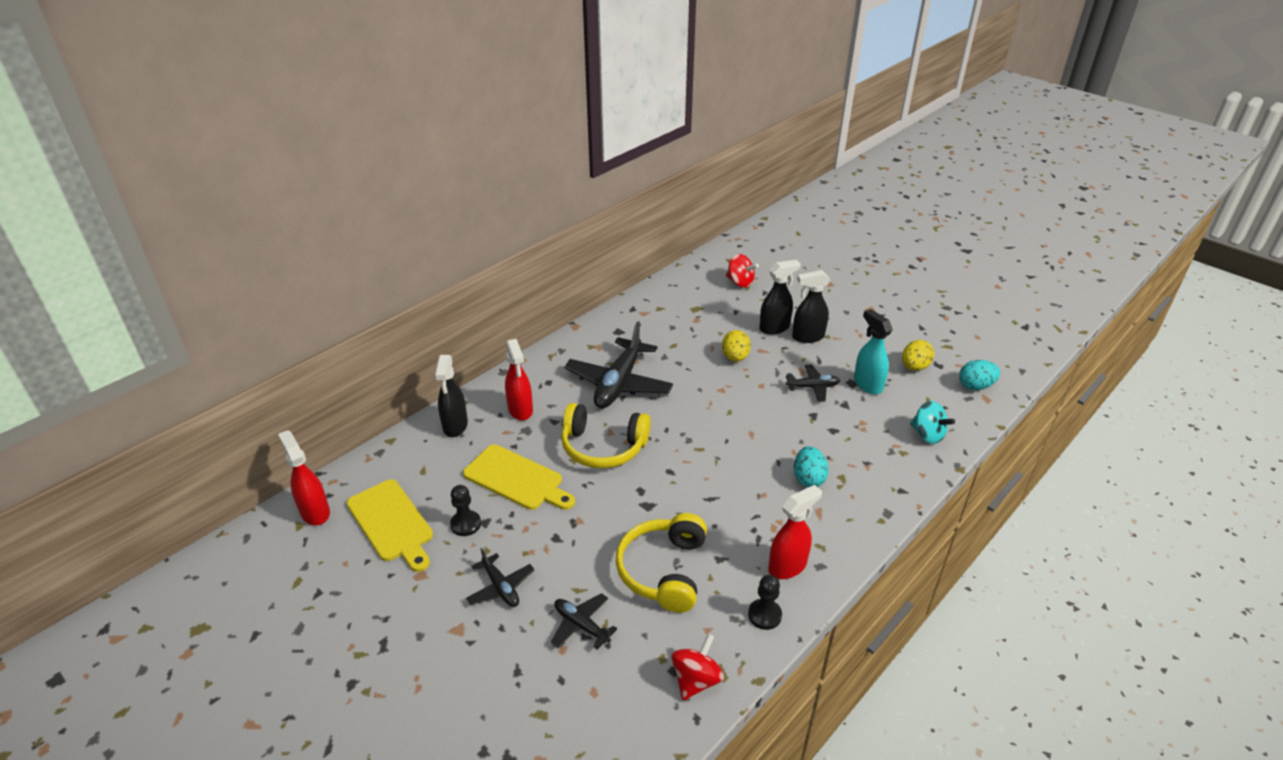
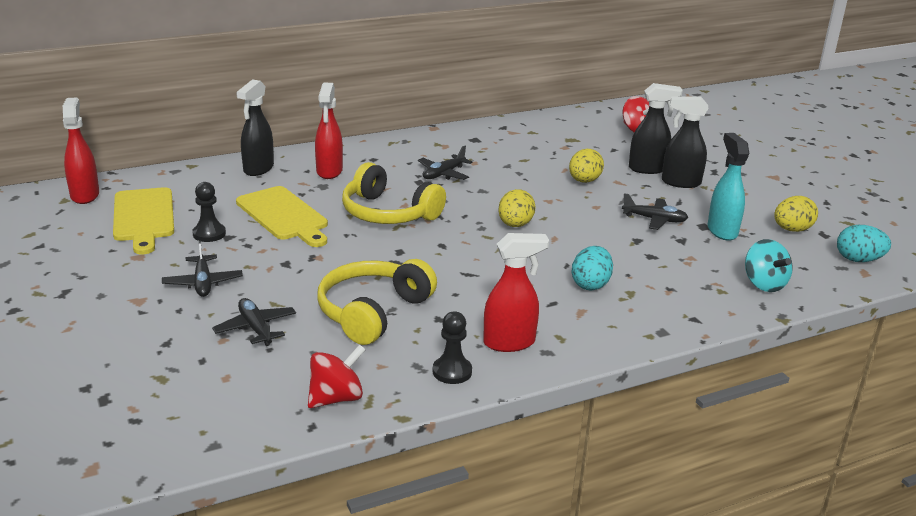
camera: 20 degrees right, 10 degrees down
(619, 383) = (443, 174): black plane -> black plane, size x0.51
(712, 428) = (515, 225): none -> yellow egg

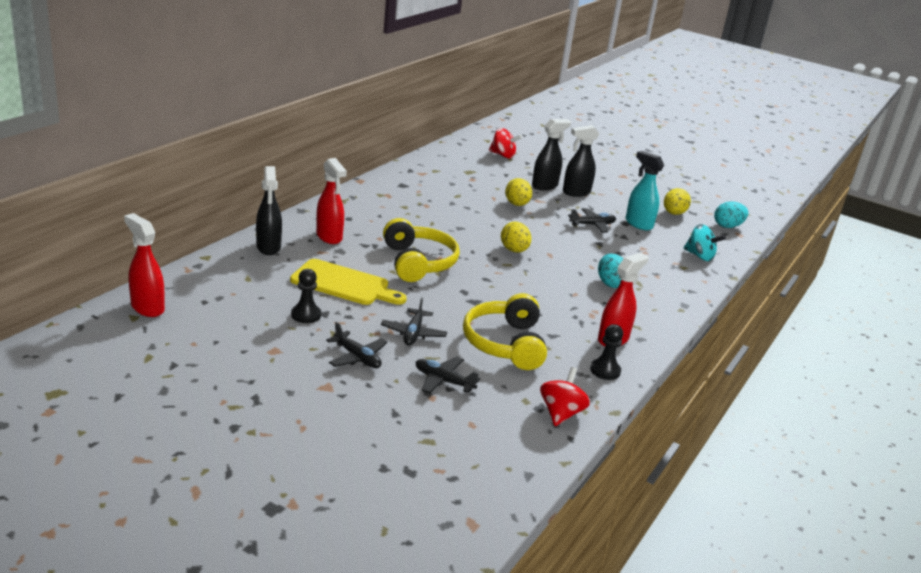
camera: 35 degrees left, 0 degrees up
(144, 217) = (231, 315): yellow cutting board -> none
(388, 213) = (418, 262): yellow headphones -> yellow headphones turned 105 degrees counterclockwise
(443, 174) = (417, 220): black plane -> black plane (413, 333)

